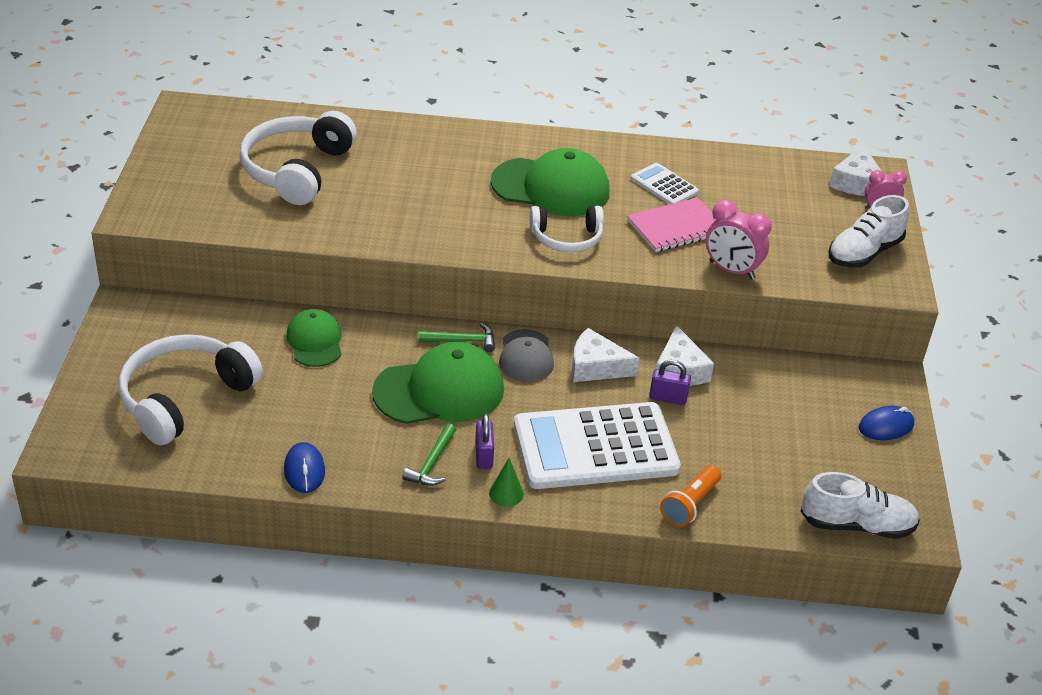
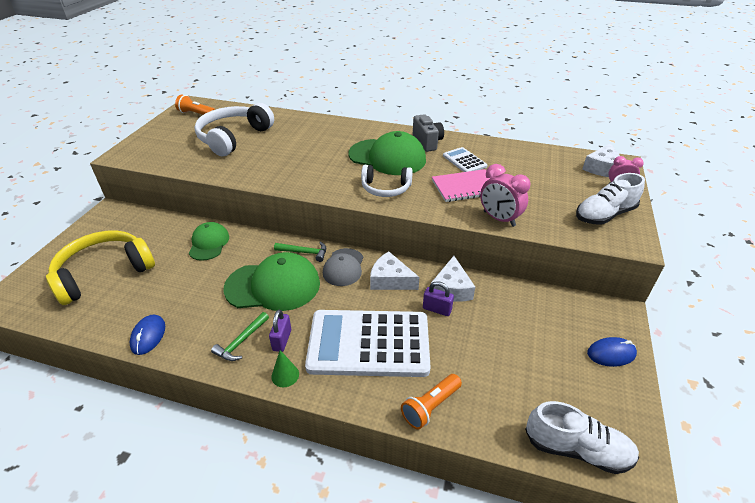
camera: 15 degrees right, 0 degrees up
(184, 398) = (104, 273): white headphones -> yellow headphones
(207, 129) = (196, 114): none -> orange flashlight
(601, 157) = (427, 142): none -> grey camera

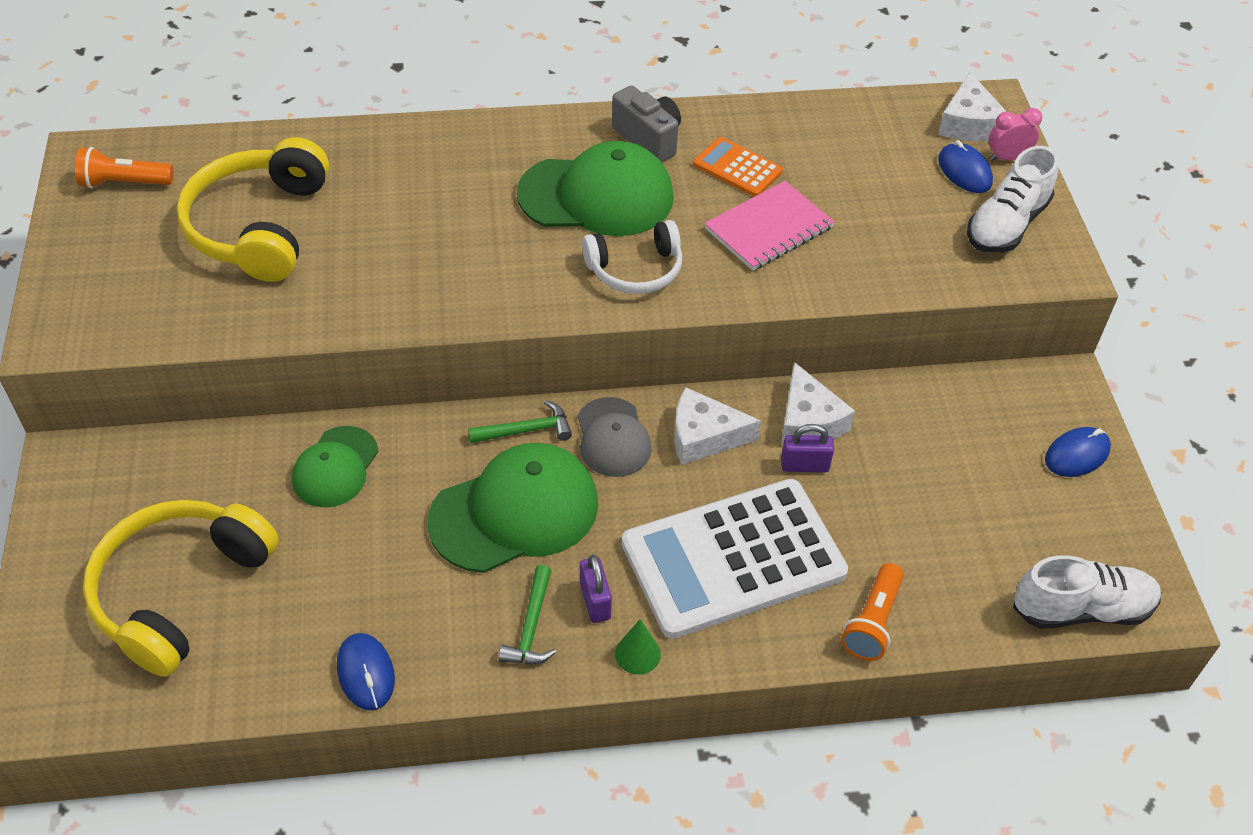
camera: 25 degrees left, 10 degrees up
(209, 243) = (335, 467): green cap -> green cap turned 135 degrees counterclockwise
(233, 137) = (259, 227): white headphones -> yellow headphones
(464, 161) = (737, 168): white calculator -> orange calculator
(499, 219) = (853, 280): pink clock -> none
(590, 187) = (964, 171): none -> blue mouse

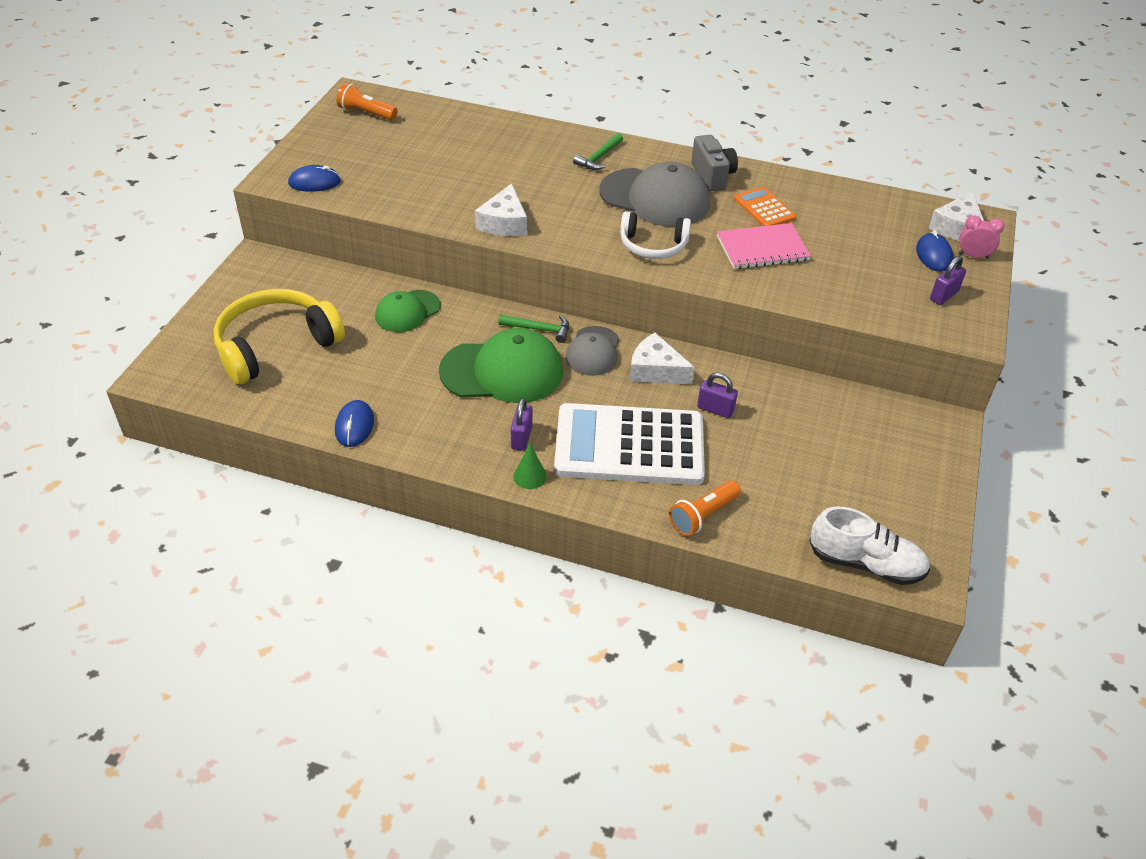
camera: 25 degrees right, 5 degrees down
(259, 227) = (429, 156): yellow headphones -> none
(531, 626) = (471, 437): green hammer -> green hammer (599, 157)
(597, 196) = (655, 198): green cap -> grey cap
(808, 421) = (735, 384): white cheese -> white cheese (504, 223)
(1006, 225) = (944, 295): white shoe -> purple padlock
(1077, 455) = (926, 469): blue mouse -> blue mouse (315, 182)

